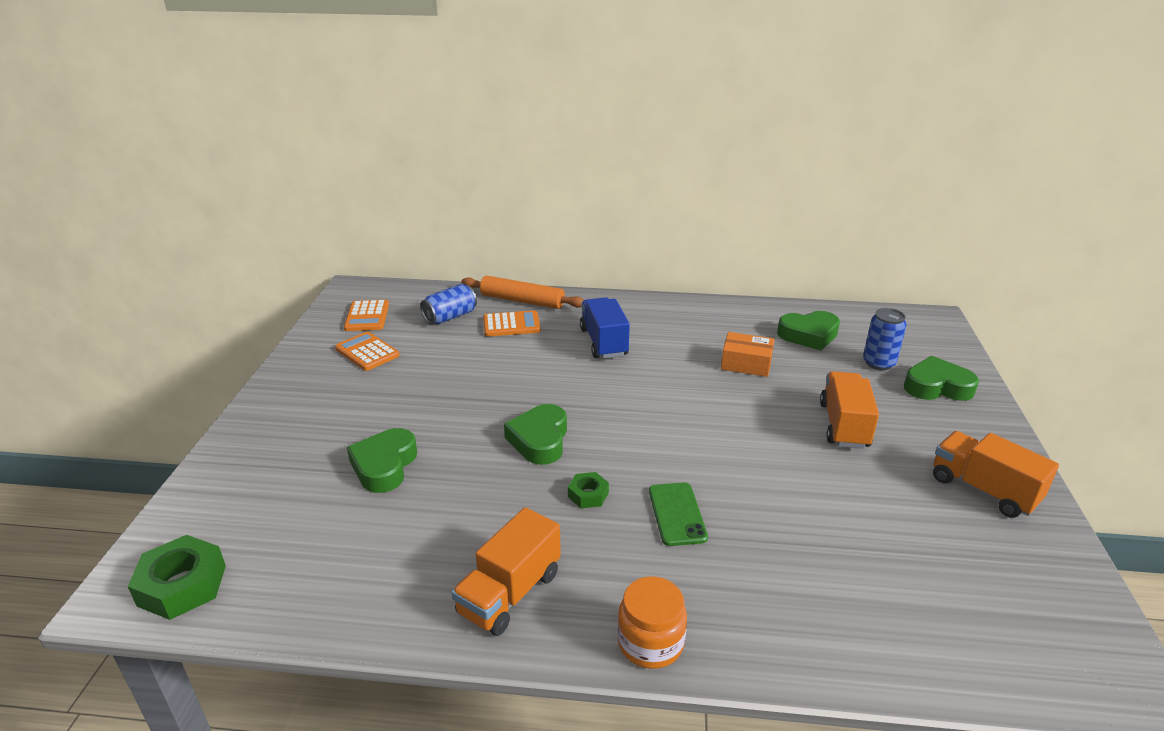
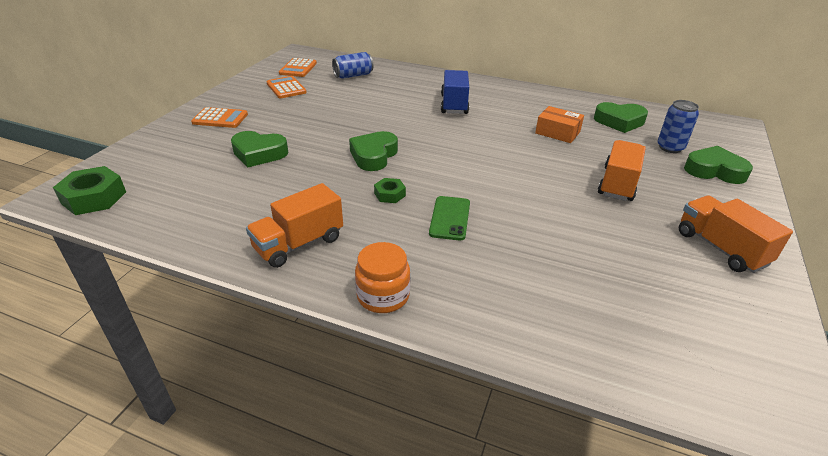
camera: 15 degrees right, 5 degrees up
(384, 466) = (259, 153): green heart -> green heart turned 105 degrees counterclockwise
(511, 324) = (393, 85): orange calculator -> orange calculator (220, 118)
(522, 301) = (409, 73): orange rolling pin -> none

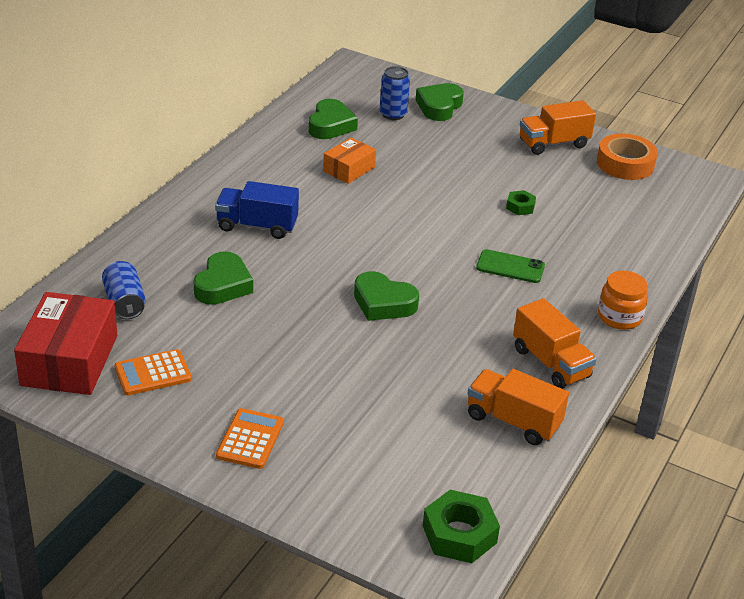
camera: 85 degrees left, 0 degrees up
(259, 153) = (364, 396): green heart -> green heart (223, 285)
(298, 68) = (69, 360): orange calculator -> red box
(389, 194) = (467, 299): green nut -> green nut (520, 207)
(618, 184) = (457, 162): orange truck -> orange truck (513, 421)
(734, 313) = (625, 164): none -> orange tape

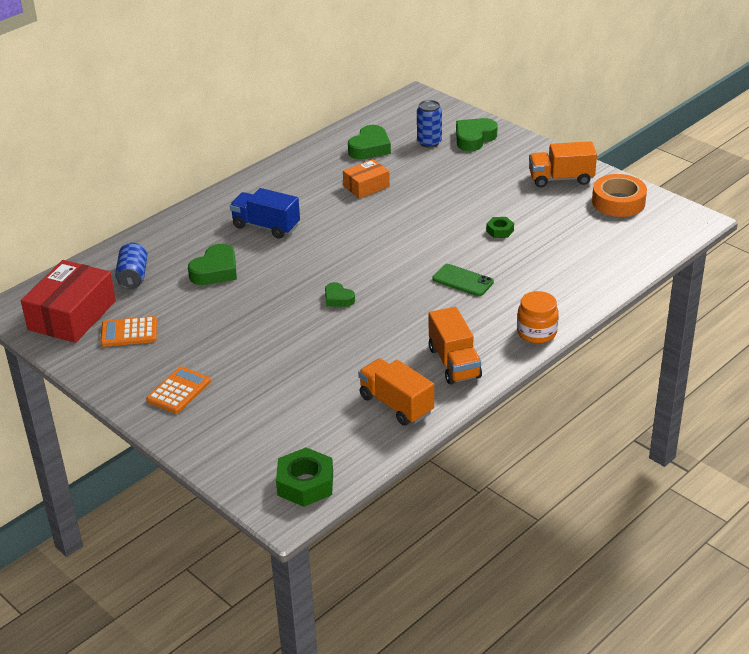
camera: 20 degrees right, 0 degrees up
(383, 303) = (338, 299): green heart -> green heart, size x0.60

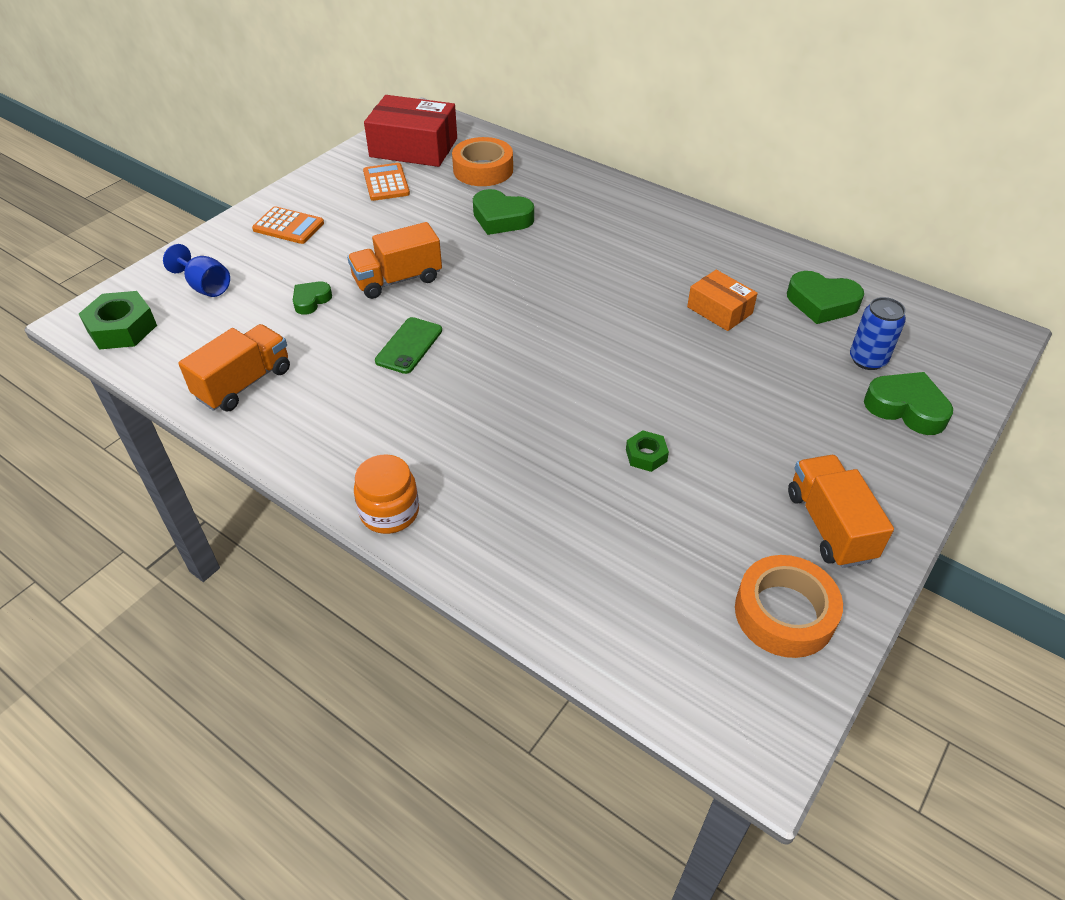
camera: 80 degrees right, 10 degrees up
(133, 276) = (483, 170): blue can -> orange tape
(258, 437) = (205, 286): none -> blue goblet
(266, 226) = (599, 241): blue truck -> none
(338, 299) = (456, 314): green heart -> green heart (311, 300)
(454, 363) = (323, 429): orange truck -> orange truck (397, 280)
(462, 281) = (509, 423): green phone -> green phone (409, 346)

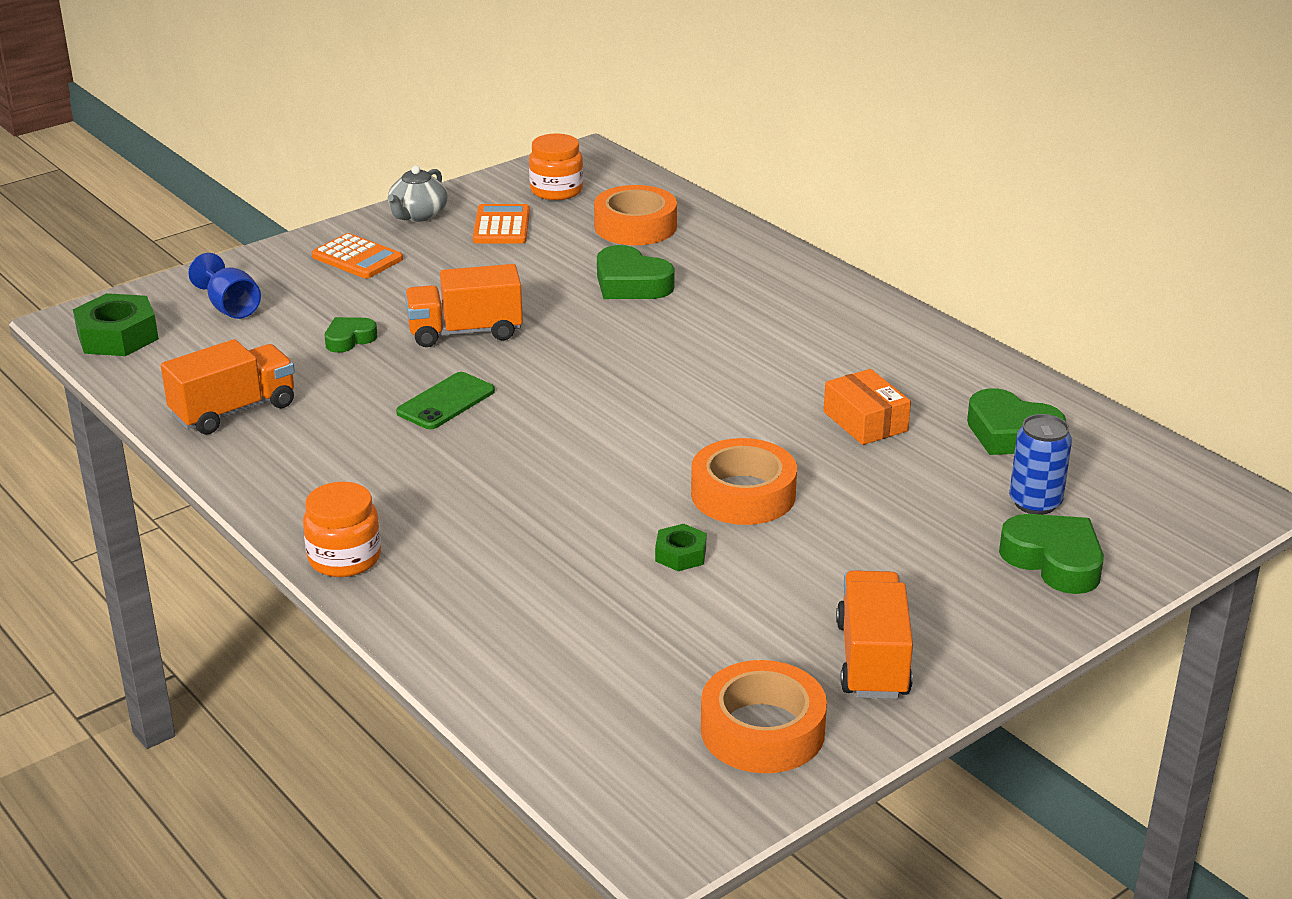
camera: 15 degrees right, 15 degrees down
(320, 182) = (418, 215): none -> grey teapot
(413, 148) = (556, 190): red box -> orange jar
(665, 390) = (743, 494): none -> orange tape

